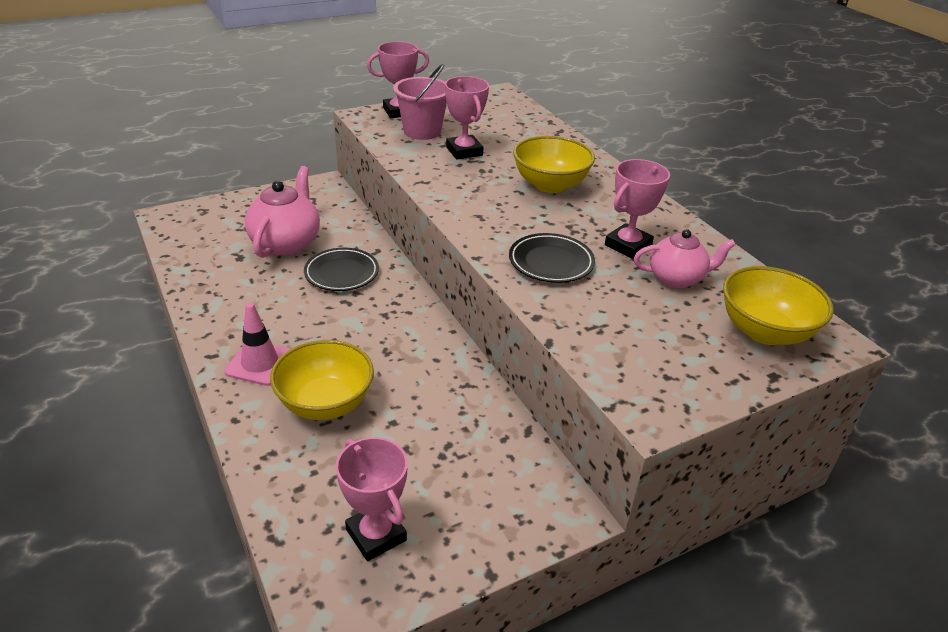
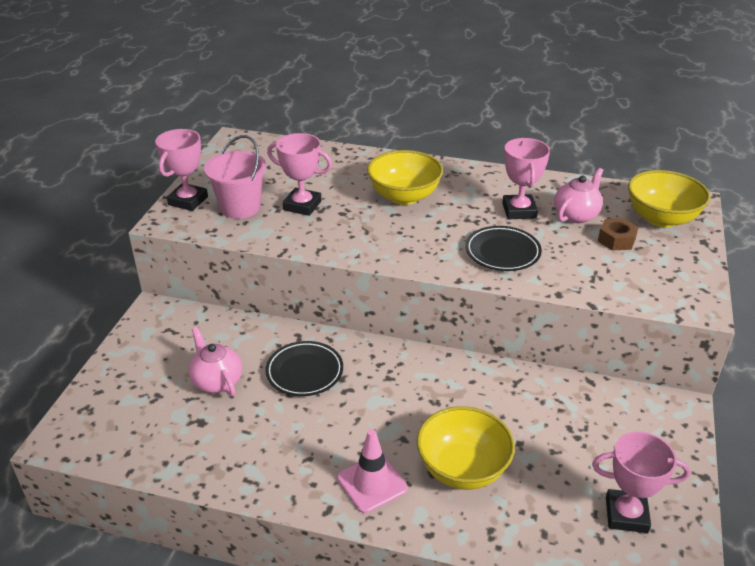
camera: 45 degrees left, 0 degrees up
(286, 243) = (217, 381): pink teapot -> pink teapot, size x0.65
(677, 317) = (616, 240): none -> brown nut

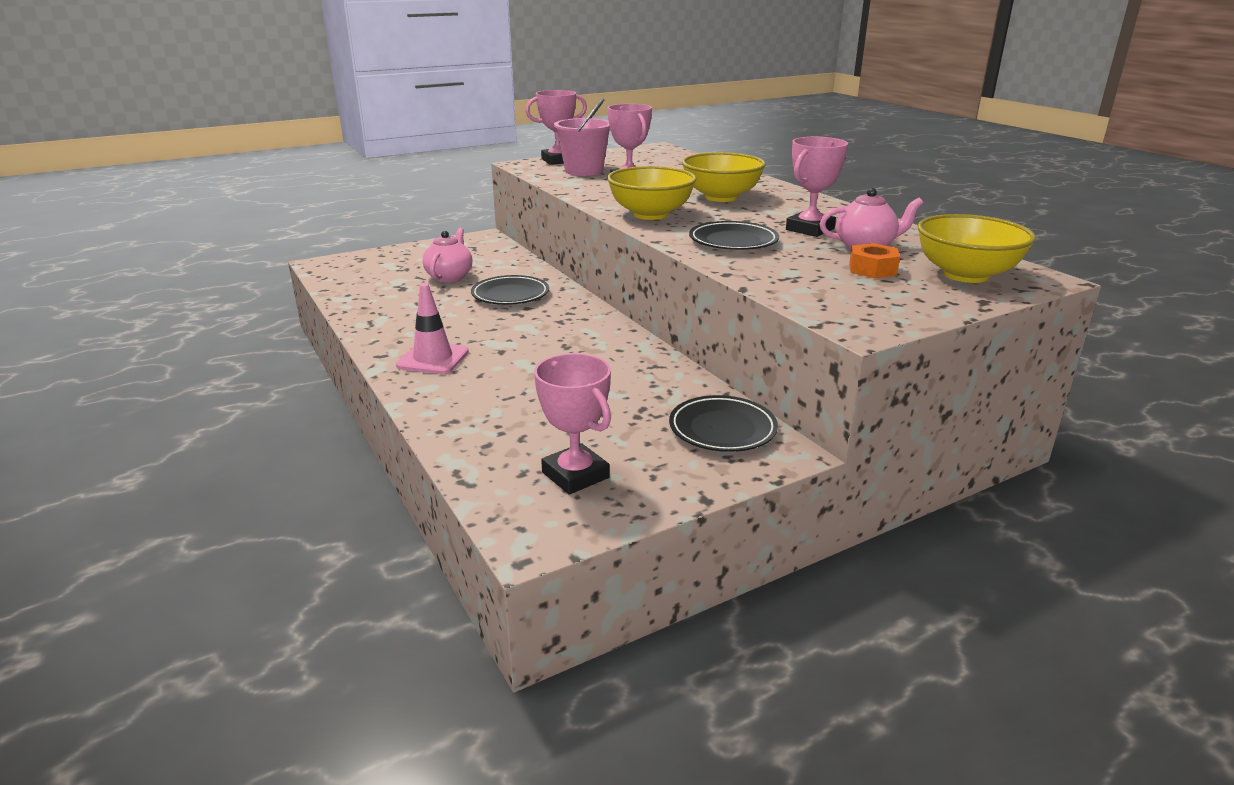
camera: 45 degrees right, 10 degrees down
(462, 469) = (506, 384): yellow bowl -> yellow bowl (650, 214)
(616, 240) = (872, 269): brown nut -> orange nut
(631, 413) = (722, 429): none -> black plate

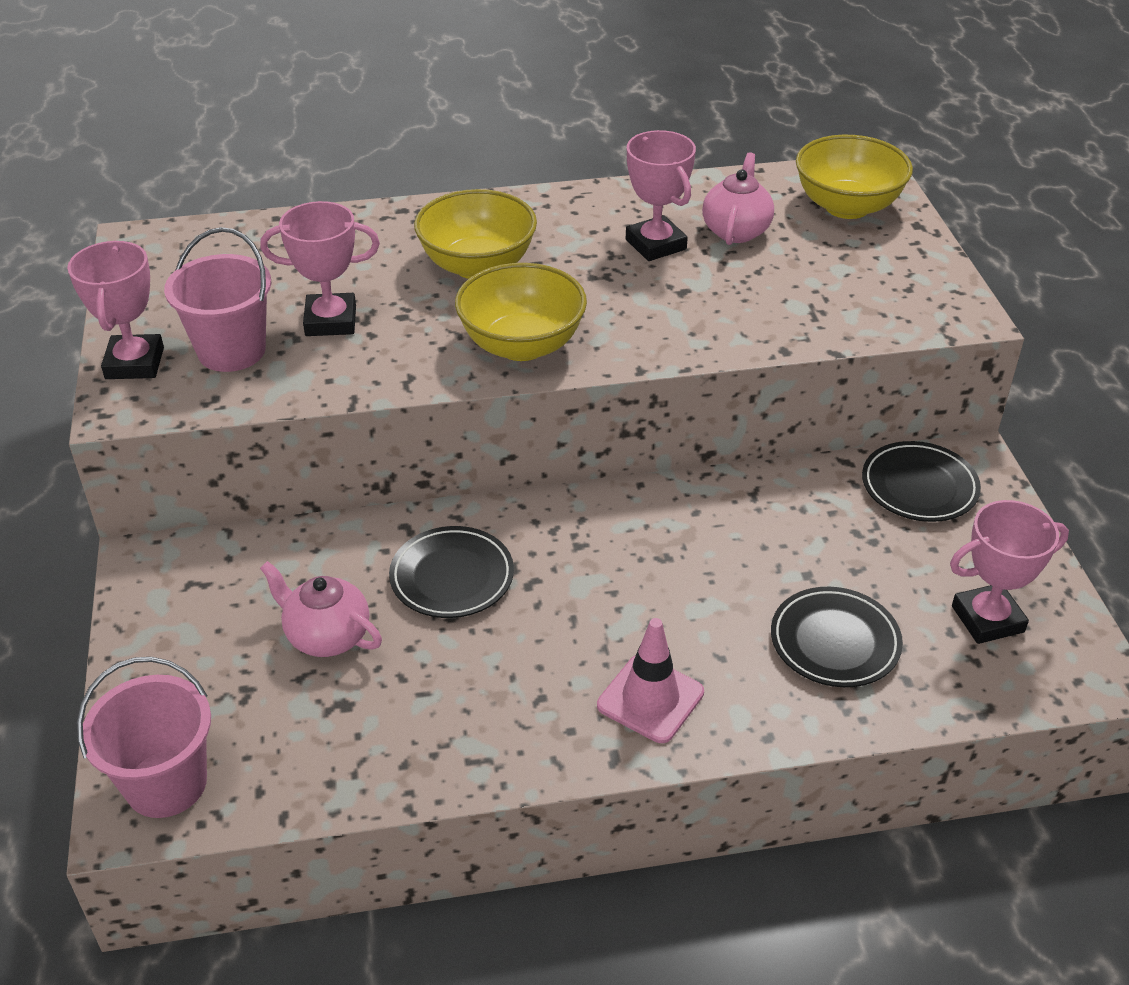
camera: 70 degrees left, 15 degrees up
(341, 266) = (166, 783): none -> pink bucket
(733, 241) = (673, 312): black plate -> black plate (834, 642)
(872, 269) = (809, 252): orange nut -> none

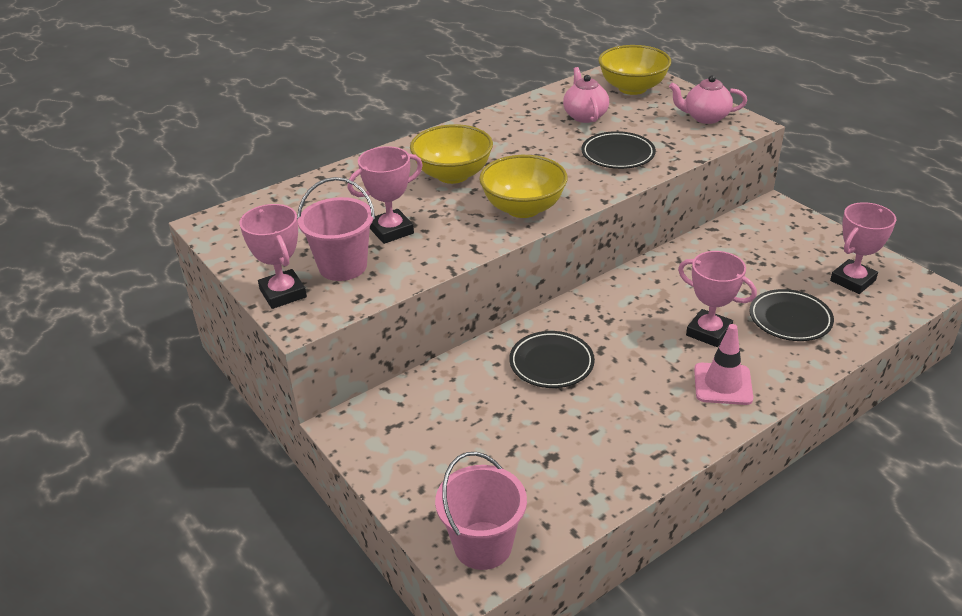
camera: 25 degrees left, 5 degrees down
(326, 636) = (505, 423): pink teapot -> pink teapot (705, 117)
(655, 244) = (547, 135): pink trophy -> pink trophy (708, 332)
(919, 487) = (761, 229): black plate -> black plate (618, 154)

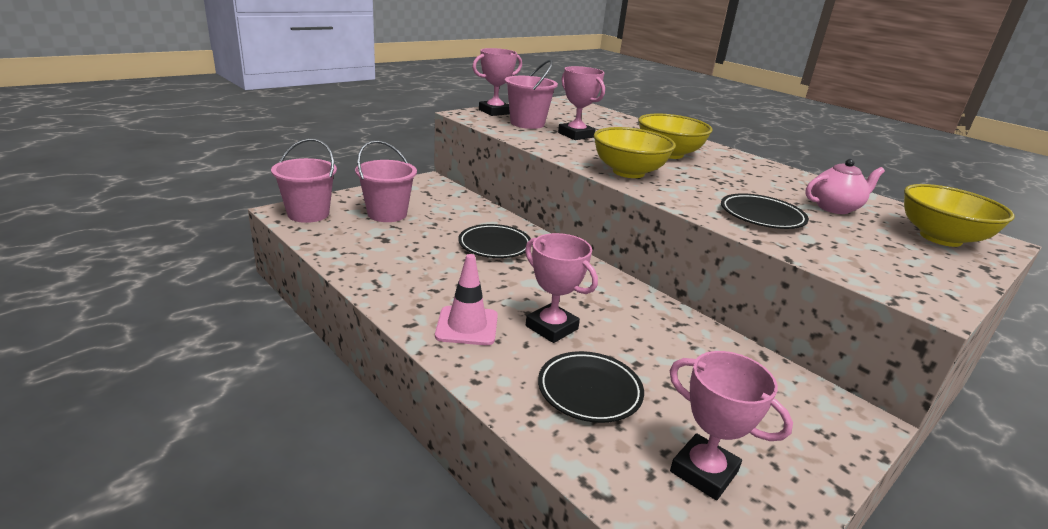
camera: 80 degrees right, 10 degrees down
(473, 461) = (387, 214): none -> pink bucket
(705, 117) = (914, 275): pink teapot -> none
(708, 332) = (551, 327): pink trophy -> pink trophy turned 75 degrees counterclockwise

